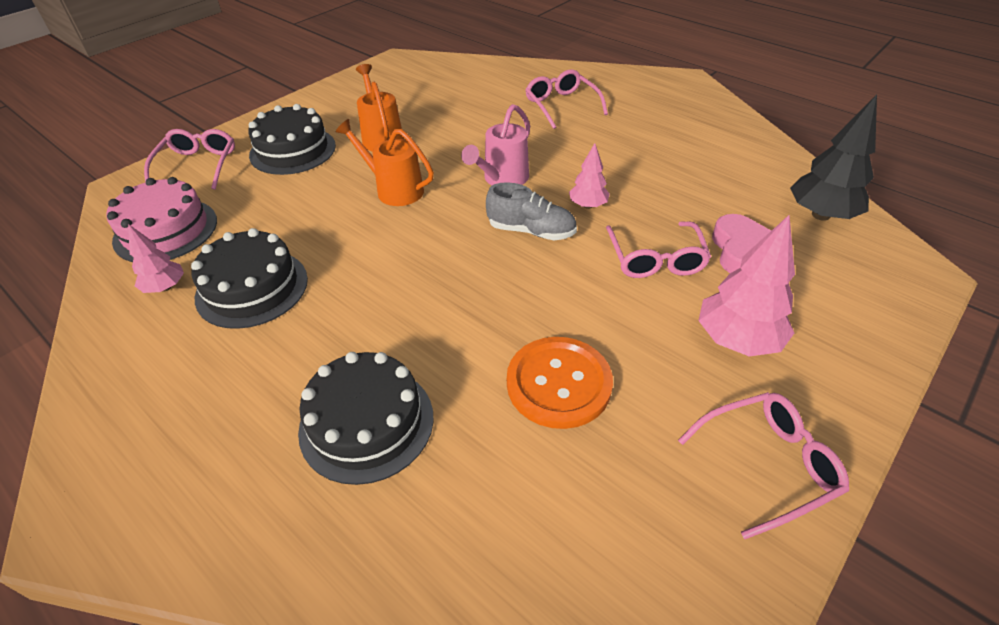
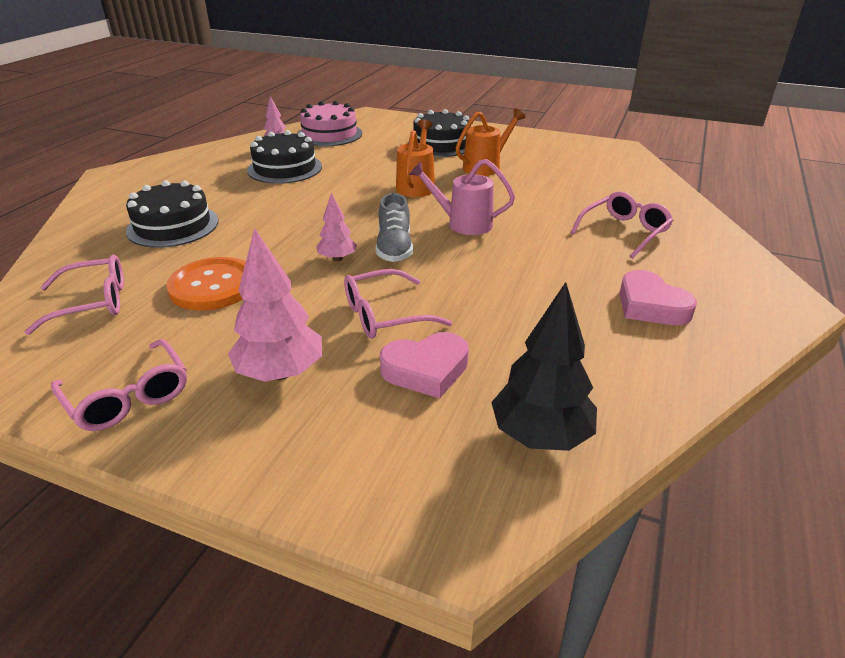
camera: 70 degrees right, 10 degrees down
(197, 166) = (401, 124): pink glasses -> pink glasses (92, 303)
(588, 205) = (450, 269): pink tree -> pink tree (337, 258)
(675, 128) = (650, 306): none -> pink heart

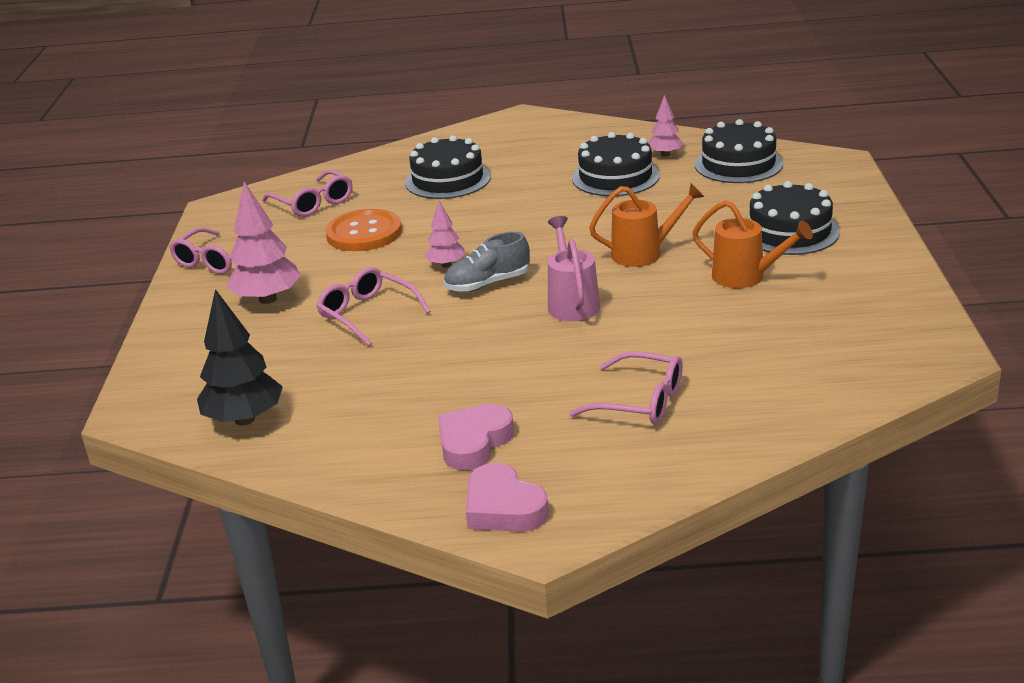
camera: 70 degrees right, 5 degrees down
(329, 134) = (738, 164): pink cake -> black cake
(426, 370) = (301, 353): pink heart -> pink heart (503, 508)

